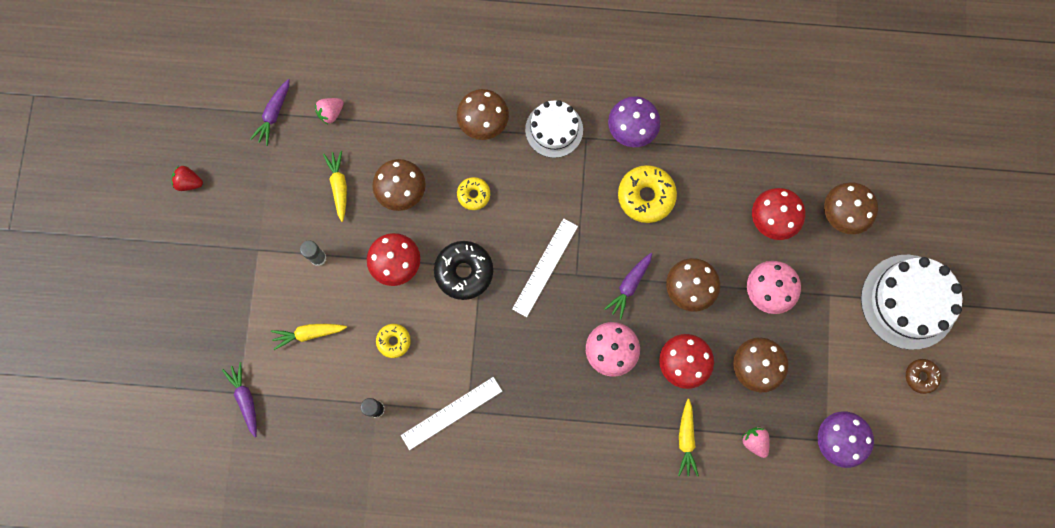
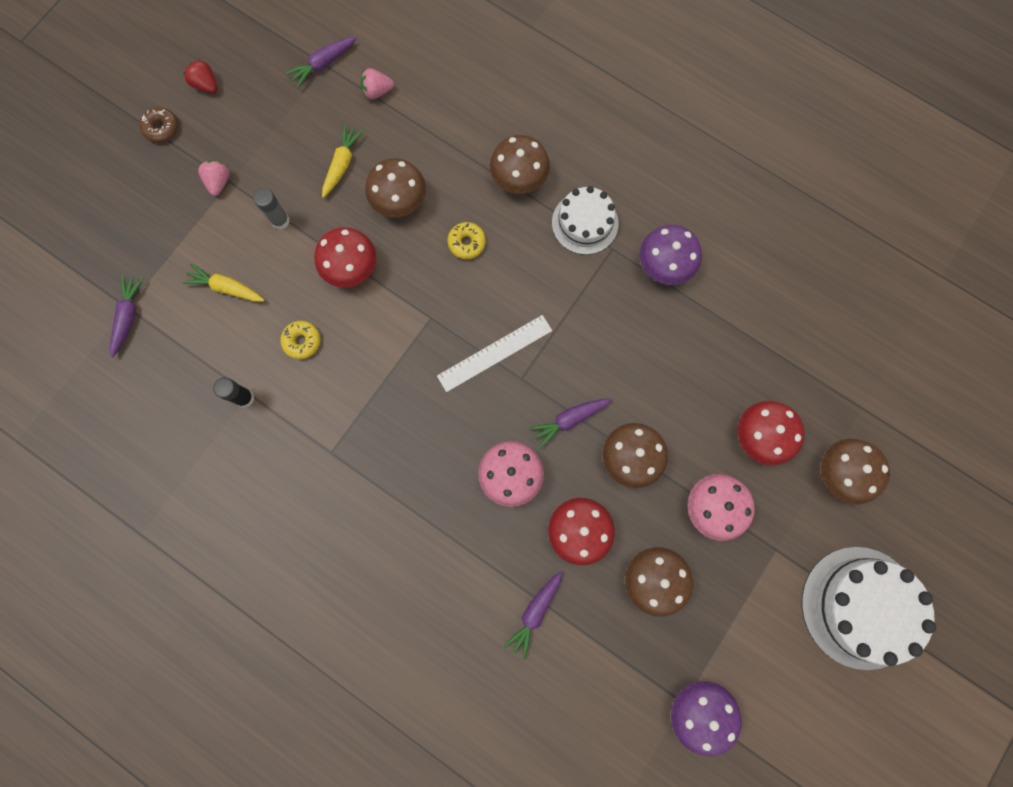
camera: 30 degrees right, 0 degrees up
(451, 413) = (314, 444): white ruler -> none
(464, 272) = (412, 312): black donut -> none
(646, 196) = (639, 339): yellow donut -> none
(686, 439) = (535, 612): yellow carrot -> purple carrot
(754, 441) = (606, 658): pink strawberry -> pink strawberry (219, 182)
(921, 376) = (829, 696): brown donut -> brown donut (162, 128)

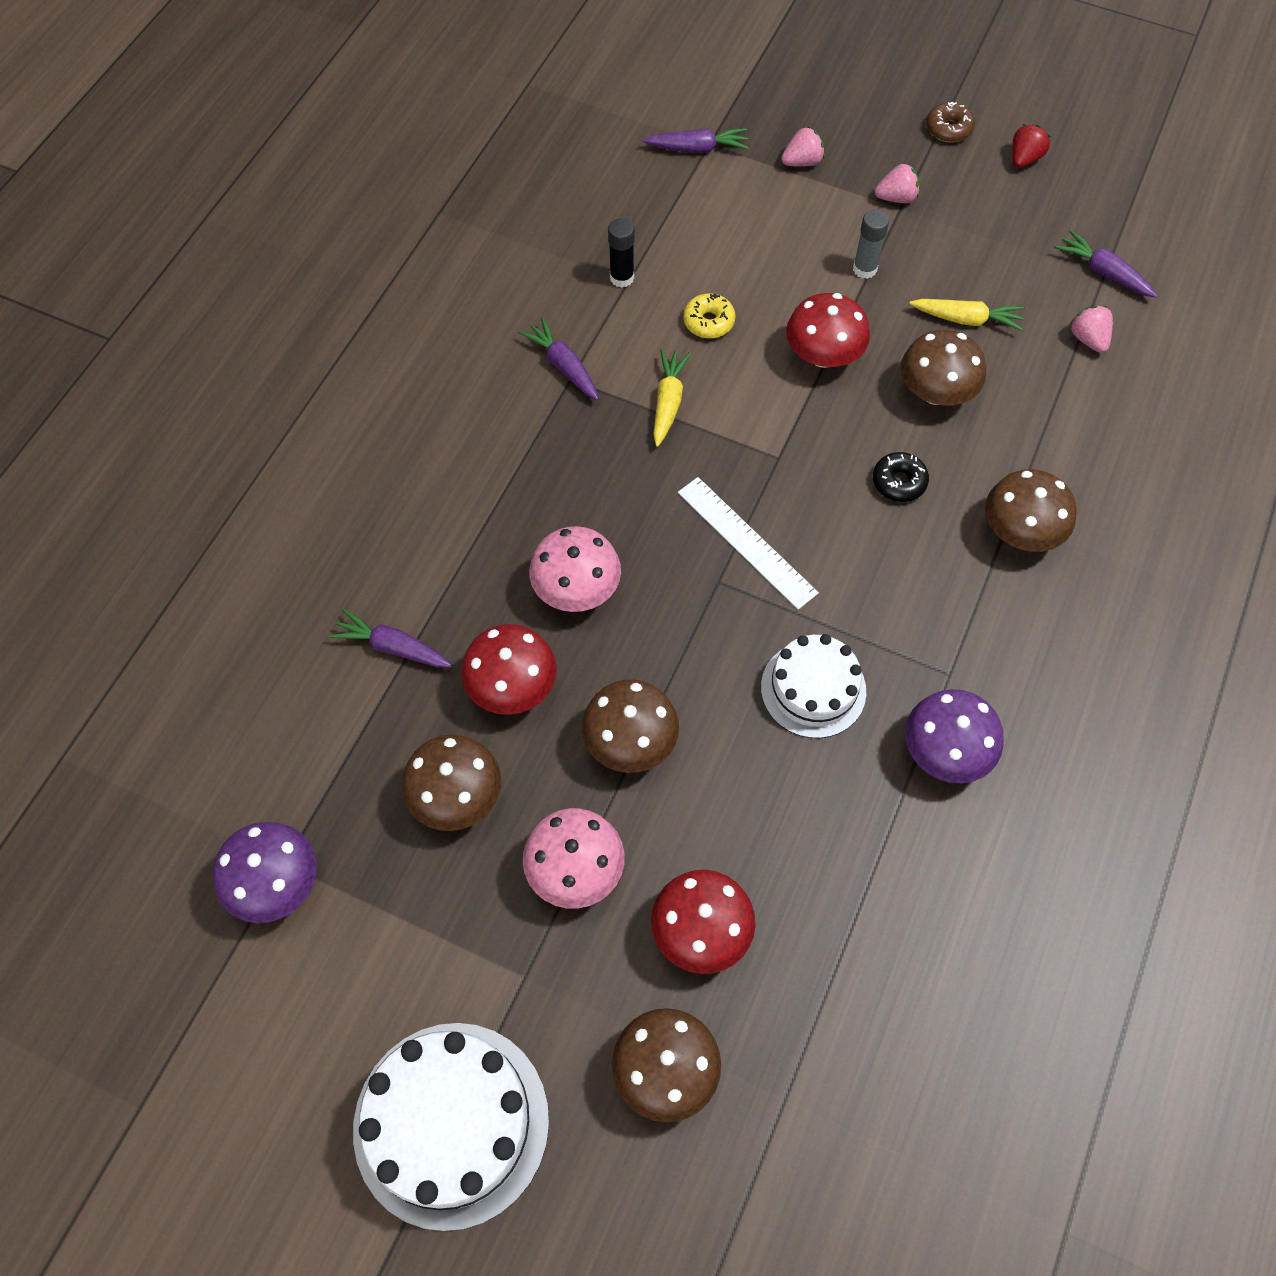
camera: 80 degrees right, 15 degrees down
(165, 241) = (802, 162): none -> pink strawberry
(227, 288) = (759, 233): yellow carrot -> yellow carrot (668, 402)
(467, 243) = (899, 482): yellow donut -> black donut
(569, 420) = (670, 651): purple carrot -> purple carrot (563, 366)
(585, 223) = (978, 629): white cake -> white cake (813, 689)

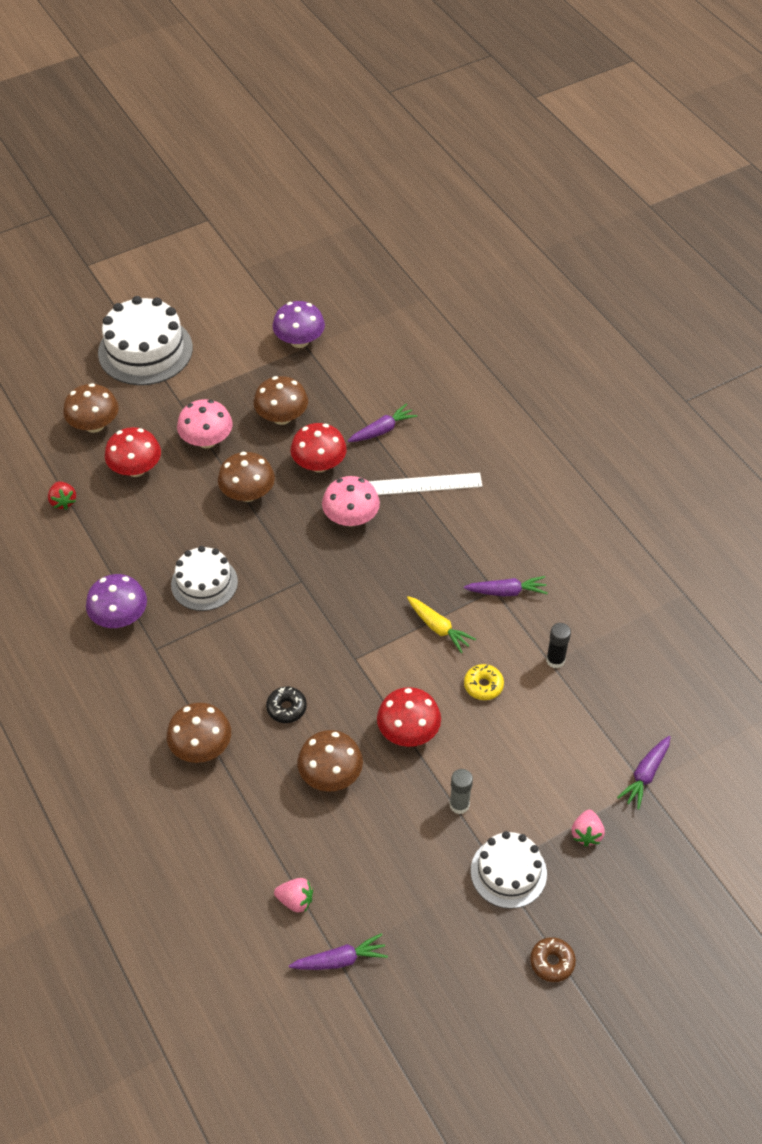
camera: 125 degrees right, 10 degrees down
(746, 542) = (313, 608): white ruler -> white ruler (425, 484)
(896, 198) = (508, 872): pink strawberry -> white cake
(966, 319) = (370, 836): yellow carrot -> none
(1024, 159) = (483, 994): red strawberry -> red strawberry (63, 502)

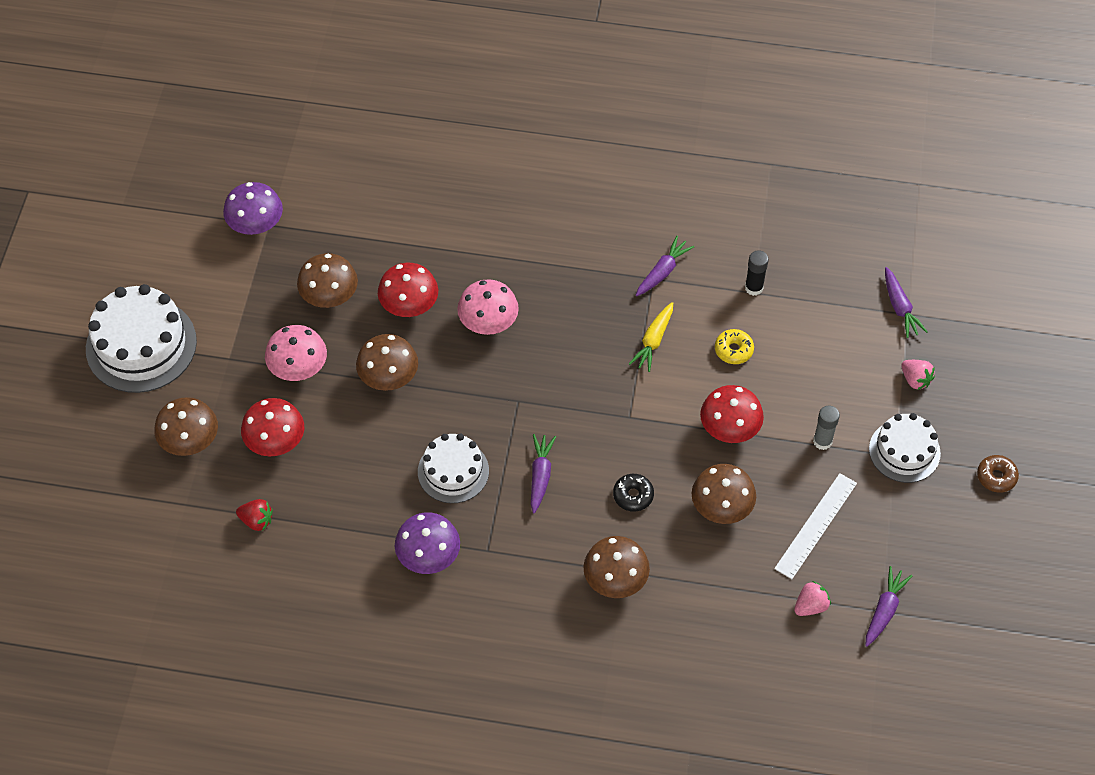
camera: 50 degrees left, 5 degrees up
(382, 430) = (418, 236): purple carrot -> purple carrot (540, 476)
(425, 484) = (505, 248): white ruler -> white ruler (816, 525)
(438, 628) = (653, 341): yellow carrot -> yellow carrot turned 120 degrees clockwise

